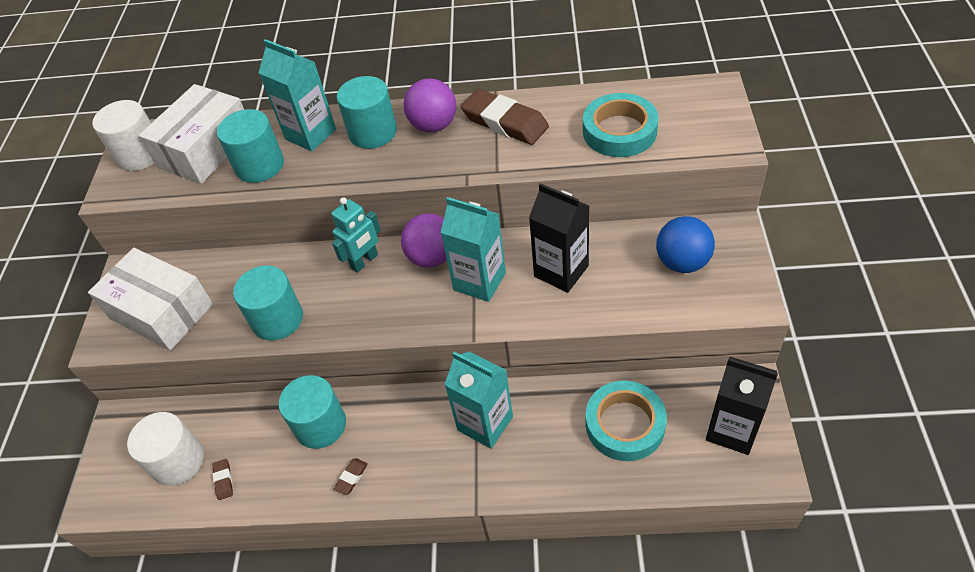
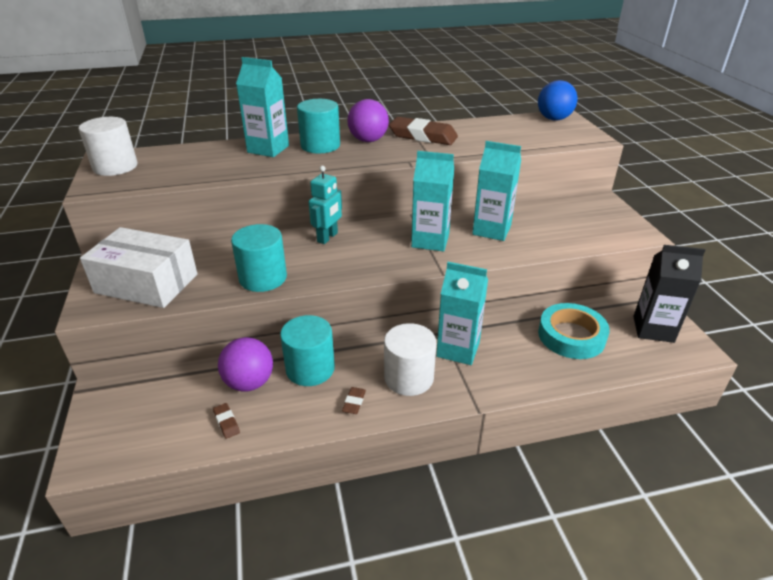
camera: 20 degrees left, 15 degrees down
(178, 461) = (173, 414): white cylinder -> white cylinder (408, 378)
(206, 149) = (177, 161): white box -> none
(259, 165) = (230, 166): turquoise cylinder -> none
(432, 257) = (384, 231): purple ball -> purple ball (249, 382)
(561, 271) = (491, 230): black carton -> turquoise carton
(619, 131) = (510, 136): turquoise tape -> none
(682, 262) = (578, 218): blue ball -> blue ball (554, 119)

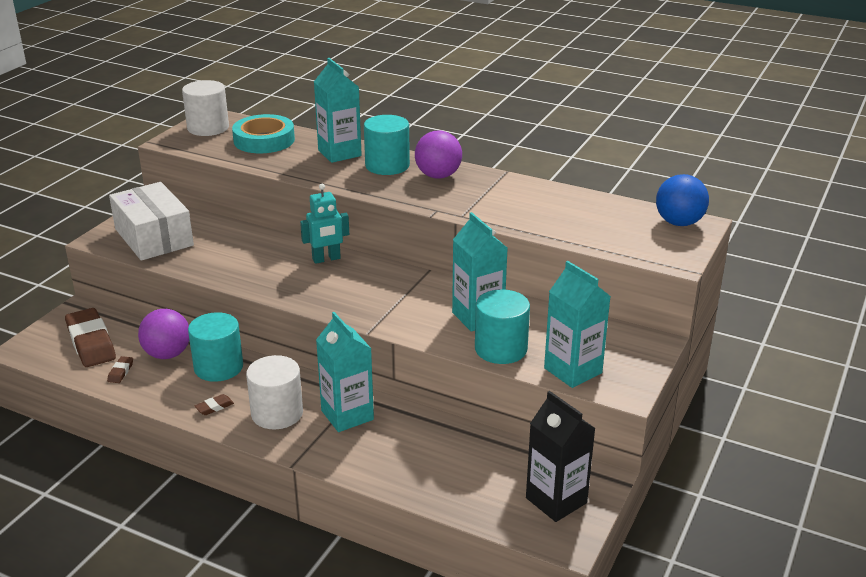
camera: 40 degrees right, 5 degrees down
(263, 278) = (231, 269): turquoise cylinder -> turquoise cylinder (501, 349)
(423, 136) = (496, 190): brown eraser -> brown eraser (91, 342)
(430, 241) = (405, 300): turquoise carton -> turquoise carton (573, 370)
(571, 336) = (463, 460): turquoise tape -> turquoise tape (264, 140)

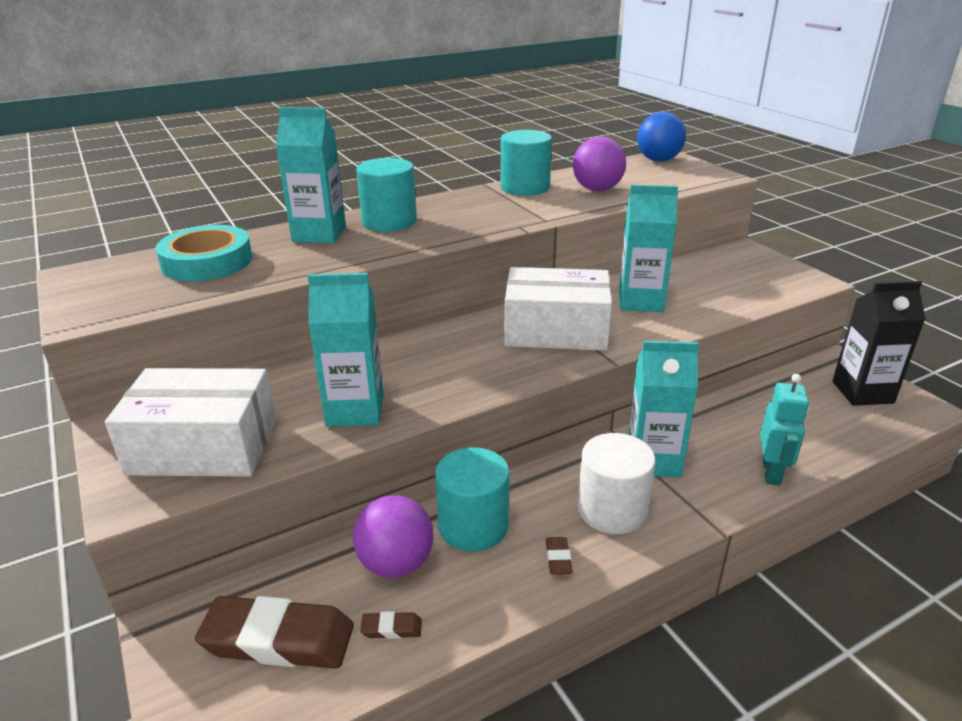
camera: 55 degrees left, 0 degrees up
(120, 372) = (391, 628): brown eraser -> brown eraser turned 45 degrees counterclockwise
(208, 128) = (100, 284): white cylinder -> none
(326, 259) = (436, 342): turquoise robot -> turquoise robot (772, 472)
(390, 296) = (556, 330): none -> white box
(438, 176) = (449, 208): purple ball -> purple ball (597, 189)
(501, 349) = (706, 308): turquoise cylinder -> turquoise cylinder (525, 187)
(573, 370) = (766, 290): turquoise carton -> turquoise carton (355, 410)

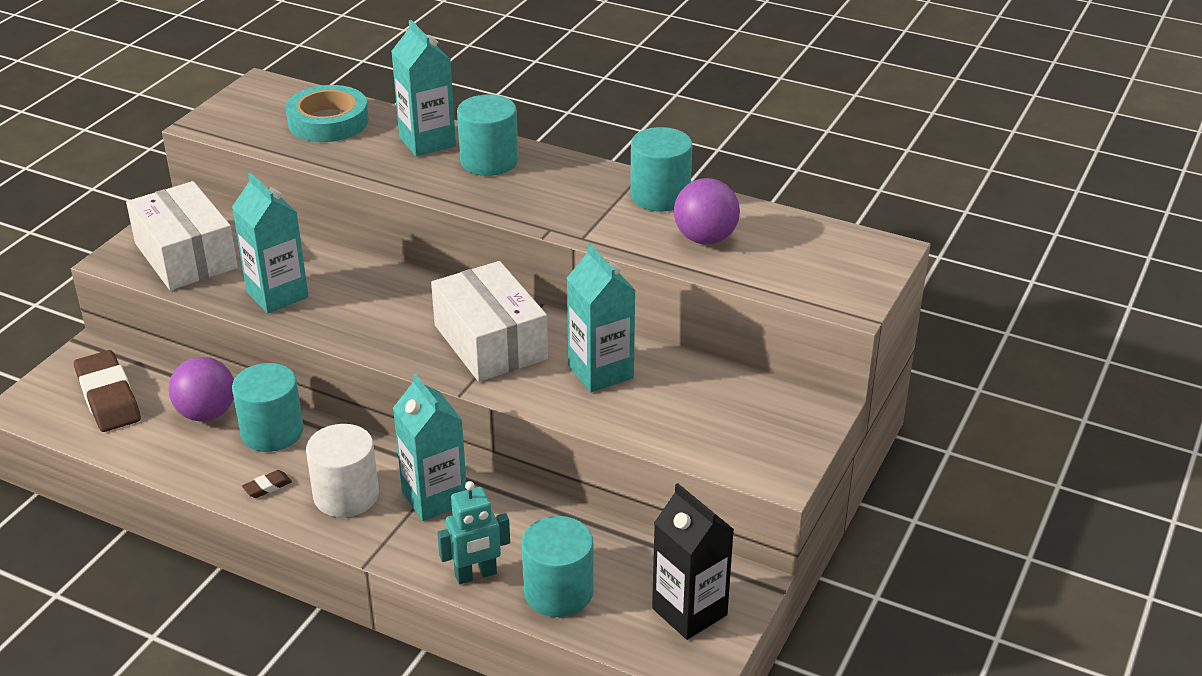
camera: 55 degrees right, 5 degrees up
(391, 628) = (147, 438): brown eraser -> none
(658, 160) = (861, 248): blue ball -> none
(814, 439) = (558, 592): none -> turquoise cylinder

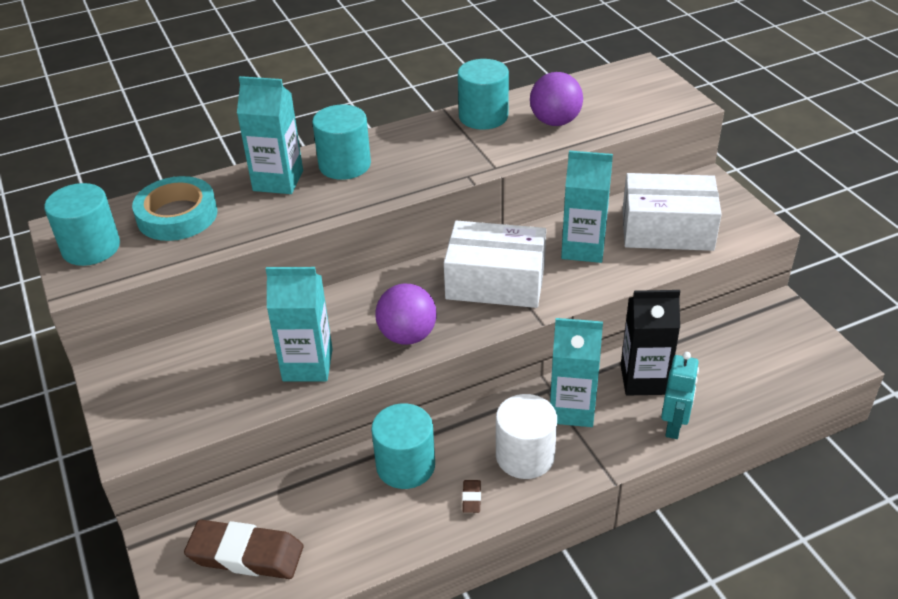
camera: 50 degrees left, 5 degrees up
(186, 256) = (183, 396): white box -> white box (667, 229)
(206, 413) = (339, 496): purple ball -> purple ball (407, 335)
(558, 592) = (723, 393): turquoise cylinder -> turquoise cylinder (91, 248)
(689, 612) = (788, 343): black carton -> black carton (644, 379)

